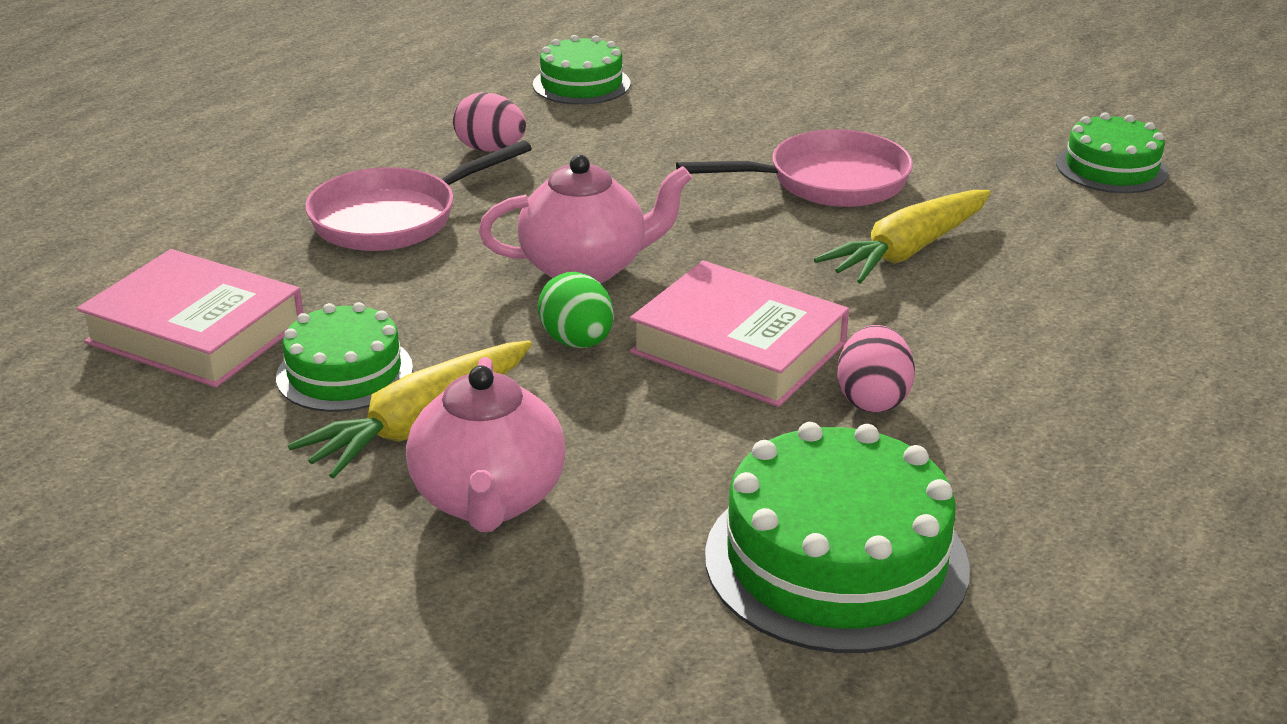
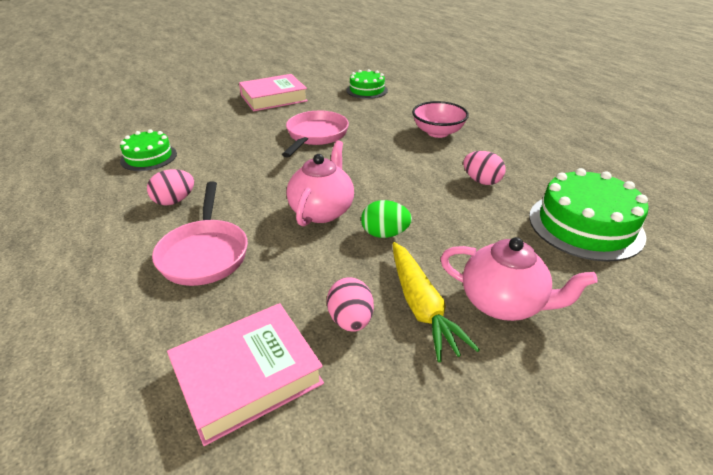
camera: 60 degrees left, 5 degrees up
(344, 372) = (350, 320): green cake -> pink egg
(738, 347) = (423, 196): pink book -> pink book (273, 98)
(907, 251) = (384, 139): yellow carrot -> none
(1025, 301) = (438, 132): none -> pink bowl

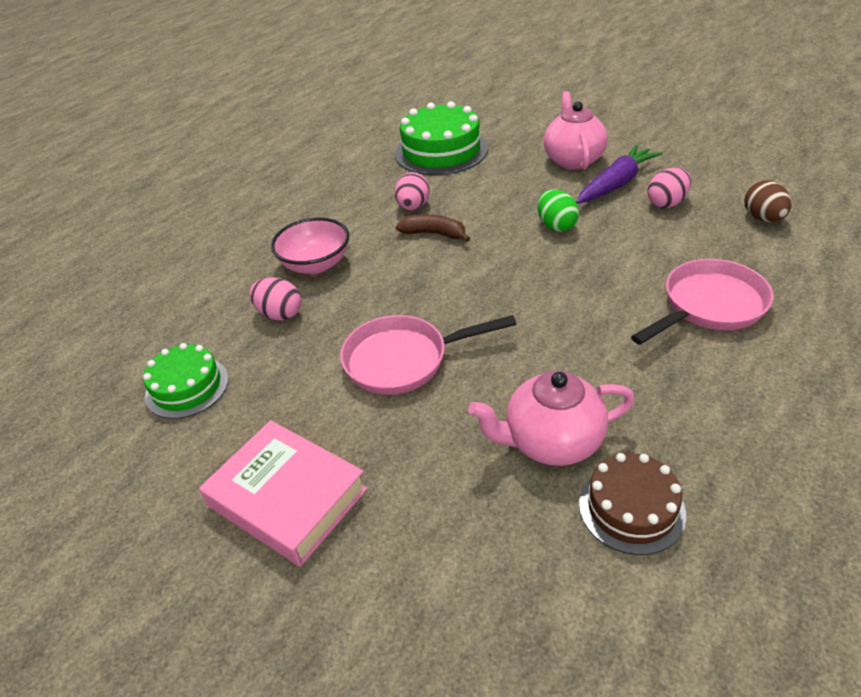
camera: 115 degrees left, 5 degrees up
(149, 157) = (631, 508): green cake -> brown cake
(174, 201) = (677, 388): pink egg -> pink egg (280, 314)
(247, 376) = (763, 218): pink book -> brown egg
(322, 211) = (564, 272): pink teapot -> pink teapot (551, 442)
(421, 306) = (616, 184): yellow carrot -> purple carrot
(431, 178) = (434, 234): none -> brown banana

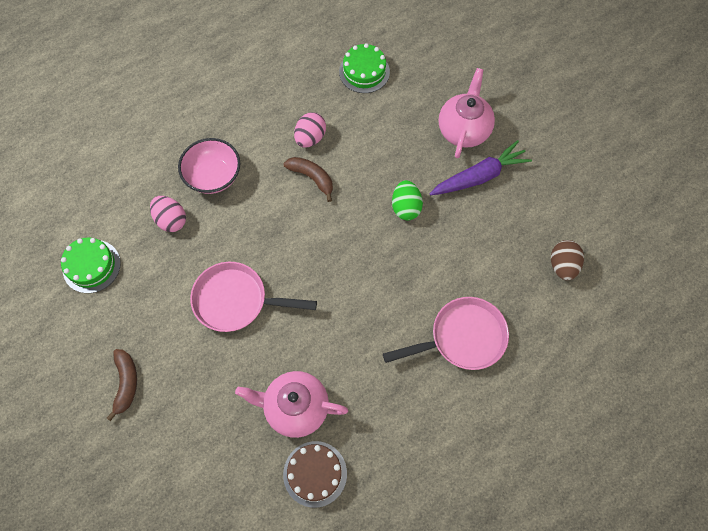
camera: 15 degrees right, 25 degrees up
(287, 497) = (126, 383): pink book -> brown banana
(441, 151) = (364, 72): green cake -> green cake, size x0.61
(666, 203) = (503, 217): pink egg -> none

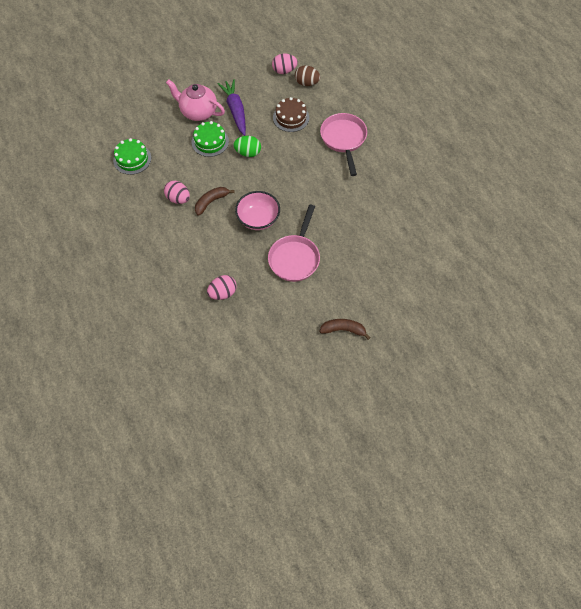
camera: 80 degrees left, 5 degrees down
(91, 266) = (248, 349): green cake -> green cake (210, 141)
(213, 176) = (193, 262): pink bowl -> pink bowl (258, 219)
(295, 408) = (375, 232): pink teapot -> none
(315, 474) = (417, 227): brown cake -> brown cake (291, 117)
(578, 229) = (284, 71): none -> pink egg

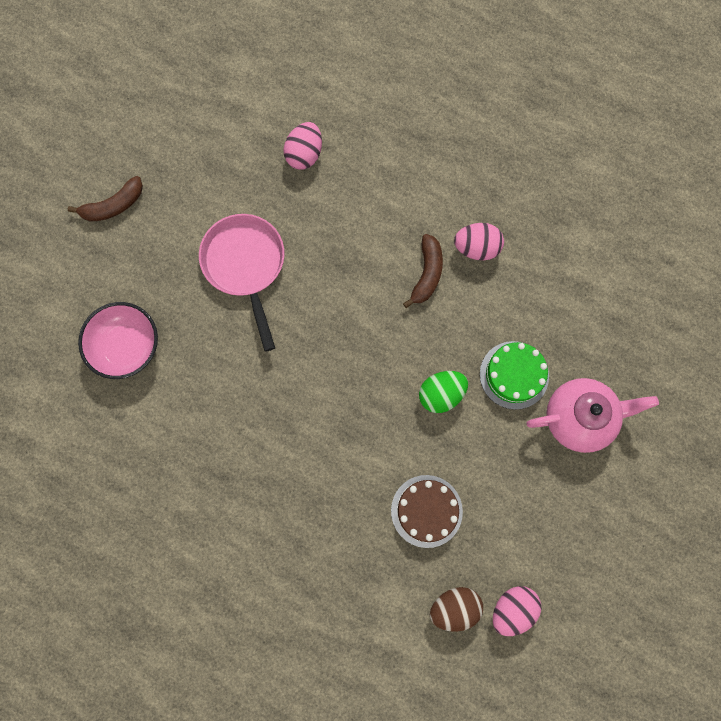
camera: 145 degrees right, 15 degrees up
(132, 159) = (598, 266): green cake -> none
(235, 110) = (524, 463): purple carrot -> none
(258, 219) = (340, 291): pink bowl -> pink bowl (126, 346)
(343, 139) = (311, 524): pink pan -> none

